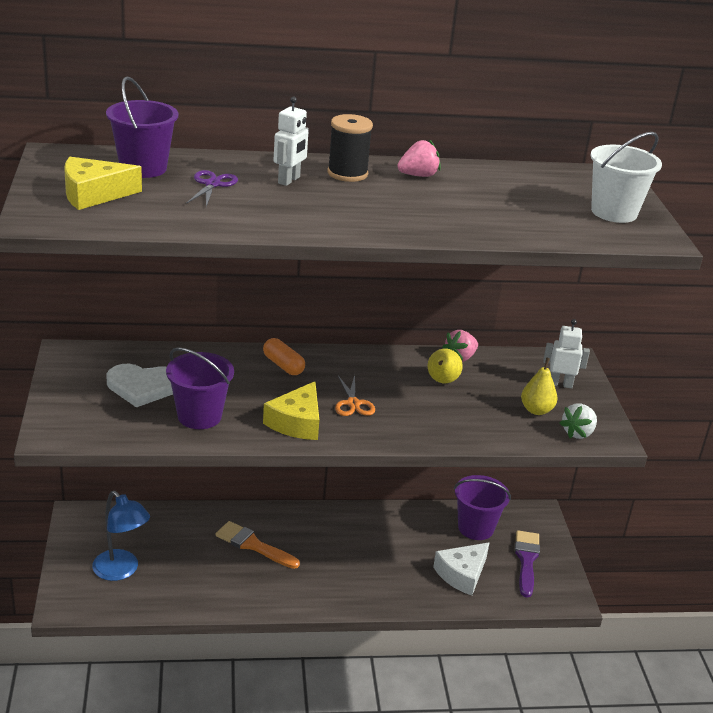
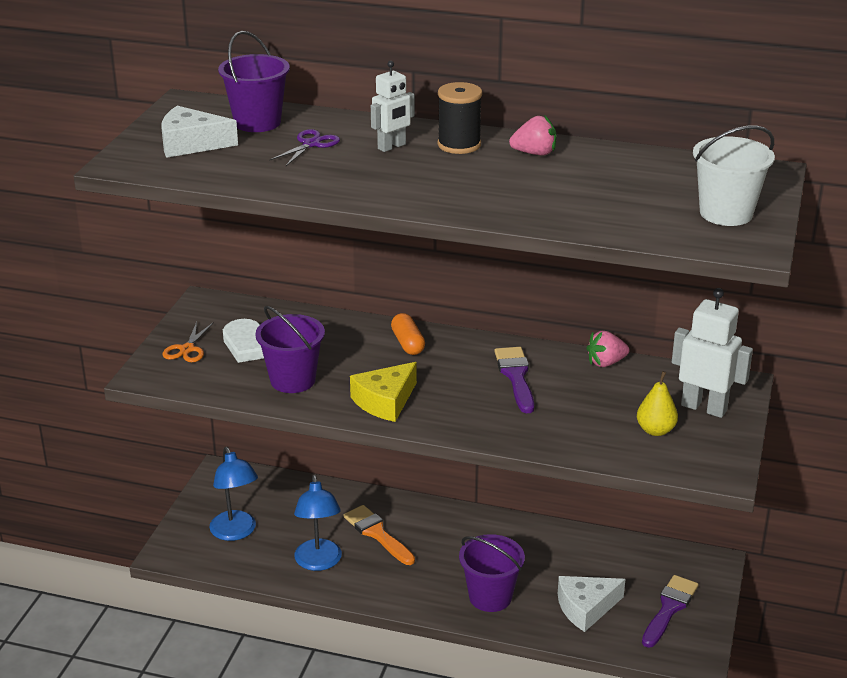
camera: 25 degrees right, 0 degrees up
(93, 194) = (191, 144): yellow cheese -> white cheese
(214, 583) = (319, 562): none -> blue lamp
(353, 403) = (456, 392): orange scissors -> orange scissors (187, 349)
(395, 381) = (516, 376): none -> purple brush
(441, 381) = (567, 384): yellow pear -> none
(475, 528) = (629, 563): purple bucket -> purple bucket (490, 597)
(560, 384) = (704, 407): white robot -> white robot, size x1.58
(578, 433) = (687, 462): white strawberry -> none

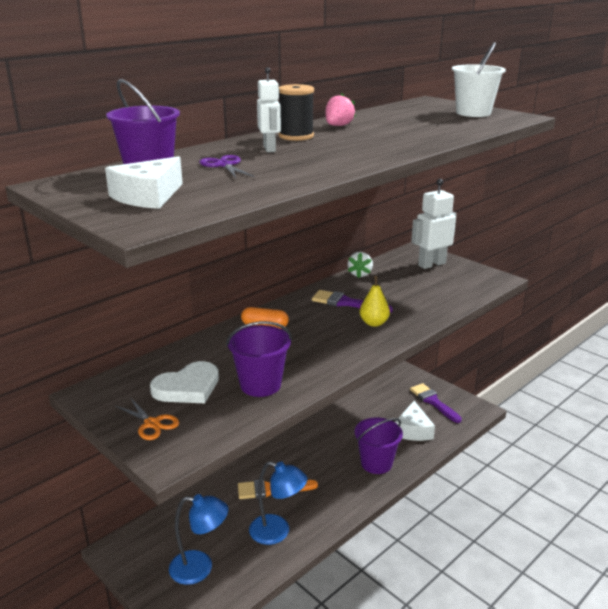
camera: 60 degrees left, 5 degrees down
(385, 401) = (329, 355): yellow cheese -> none
(606, 363) = (360, 274): pink strawberry -> white strawberry
(655, 430) = (443, 282): yellow pear -> yellow pear (374, 323)

